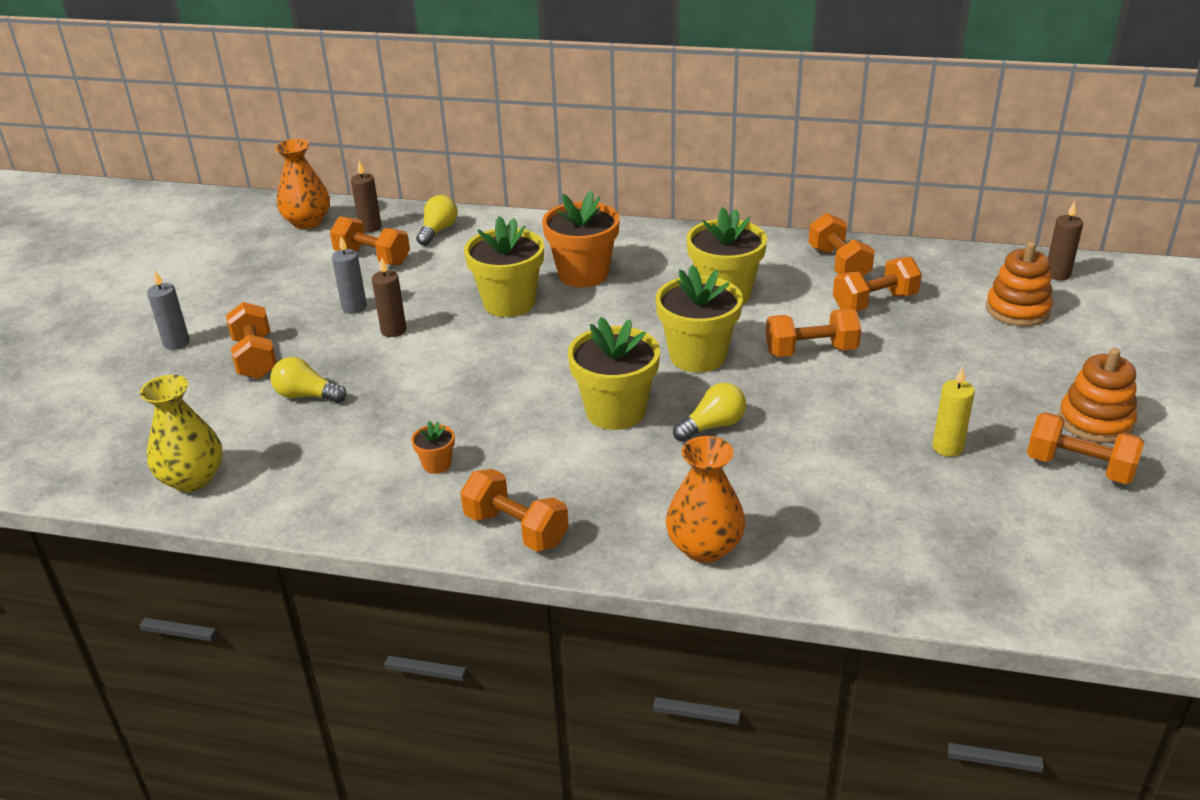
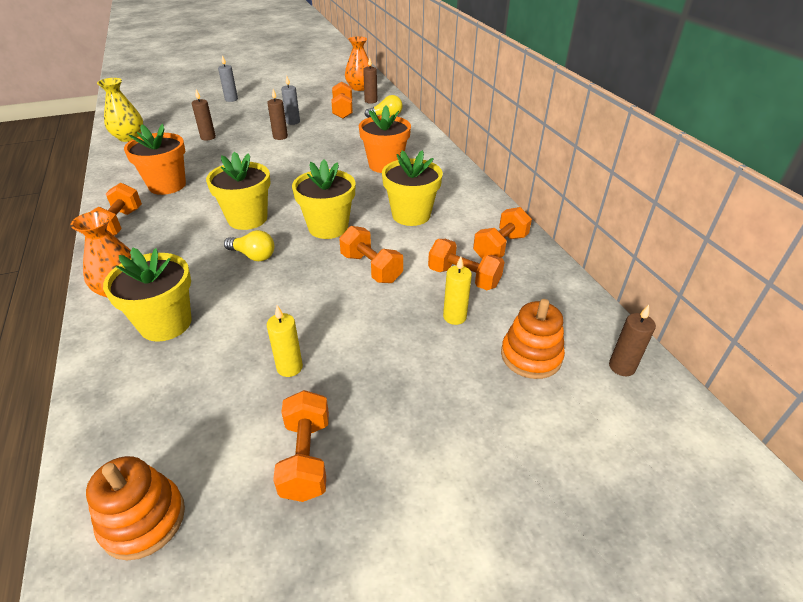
camera: 55 degrees right, 5 degrees up
(256, 358) = (231, 117): orange dumbbell -> none
(307, 396) = (208, 137): yellow light bulb -> brown candle
(437, 464) = (167, 185): orange flower pot -> orange flower pot, size x2.22
(509, 303) = (333, 155): yellow flower pot -> yellow flower pot (166, 323)
(934, 329) = (454, 317): none -> yellow candle
(1095, 422) = (387, 453): orange stacking toy -> orange stacking toy (143, 520)

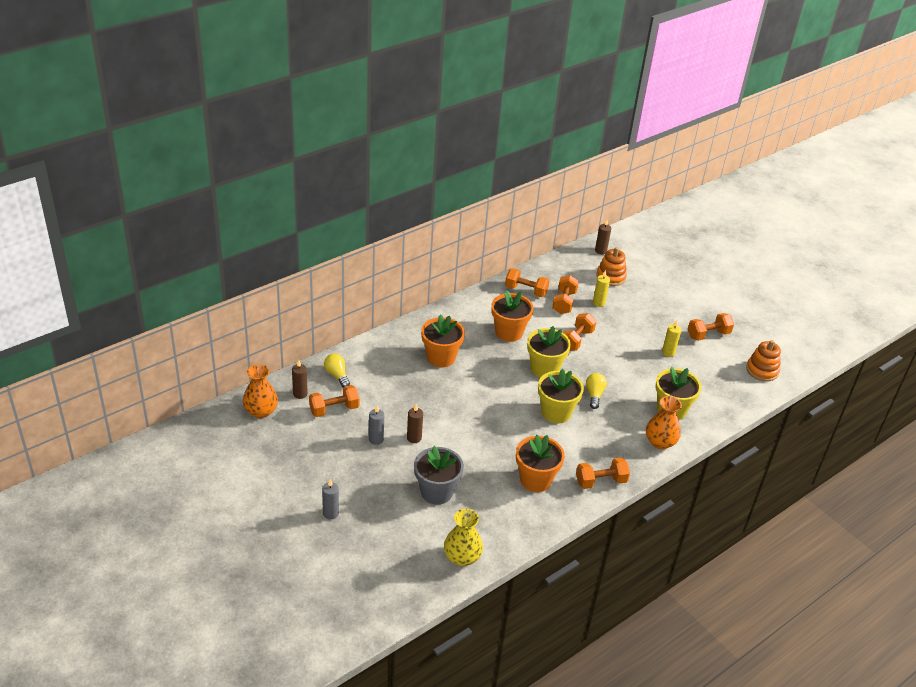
camera: 110 degrees left, 0 degrees up
(208, 137) = (436, 492): brown candle -> grey flower pot
(411, 215) = (509, 332): yellow flower pot -> orange flower pot

